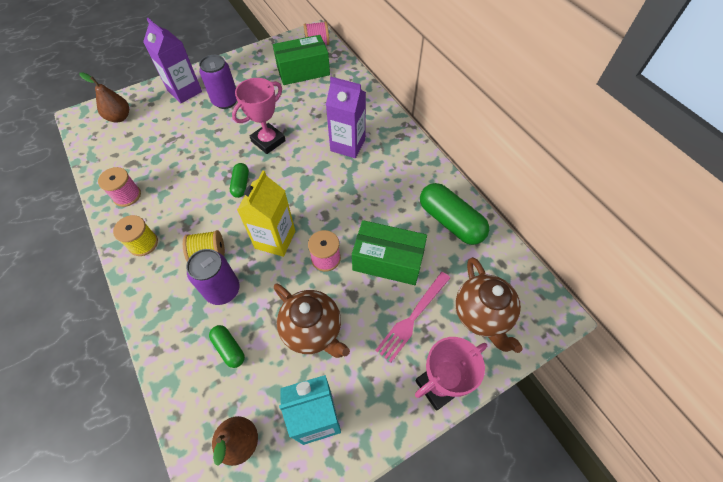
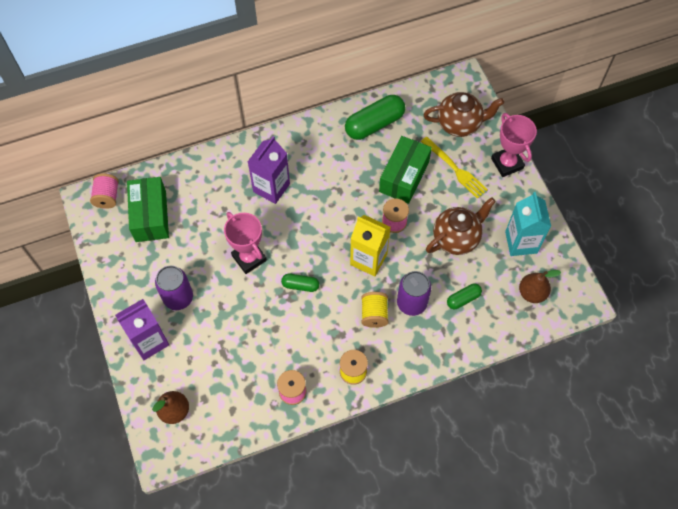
camera: 80 degrees left, 5 degrees up
(412, 318) = (455, 169): pink fork -> yellow fork

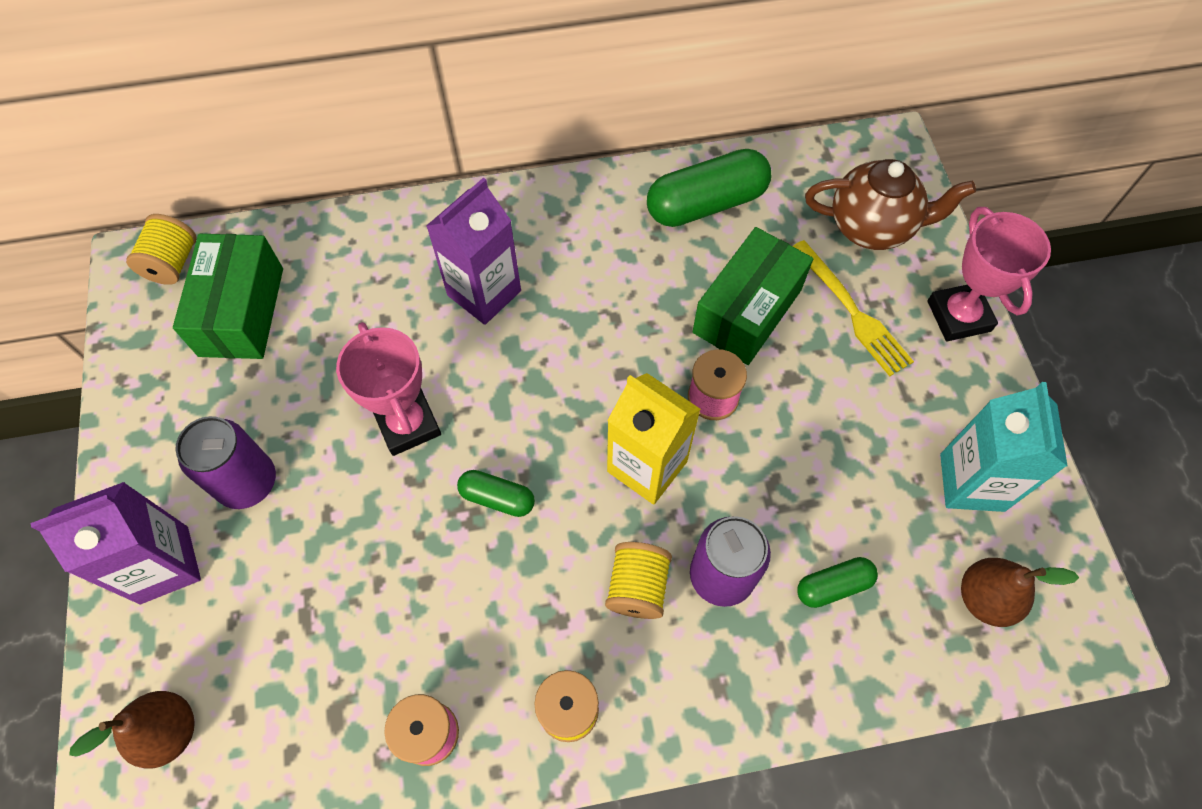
camera: 10 degrees right, 0 degrees up
(107, 197) = (172, 263): pink spool -> yellow spool
(456, 238) = (836, 451): brown teapot -> none

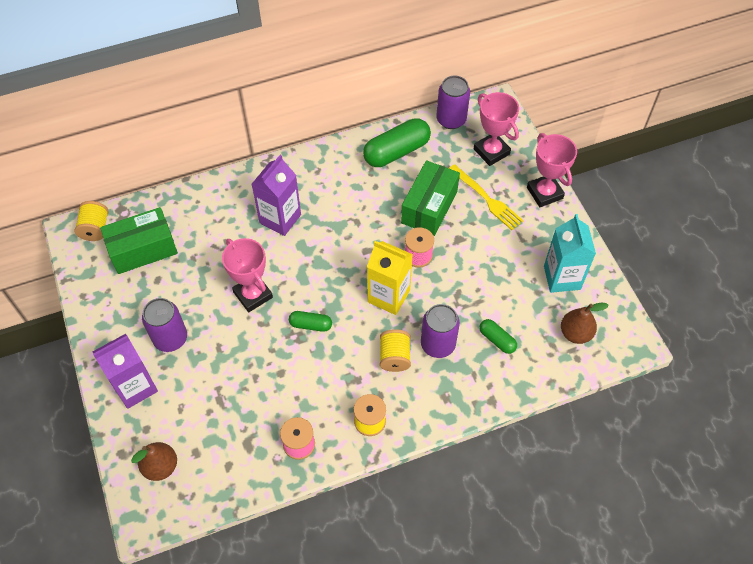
camera: 10 degrees left, 5 degrees down
(241, 311) = (143, 249): green box -> green box turned 75 degrees clockwise
(809, 161) = (451, 120): none -> purple can
(833, 586) = (497, 340): green capsule -> green capsule turned 75 degrees clockwise
(872, 227) = (491, 151): brown teapot -> pink trophy

